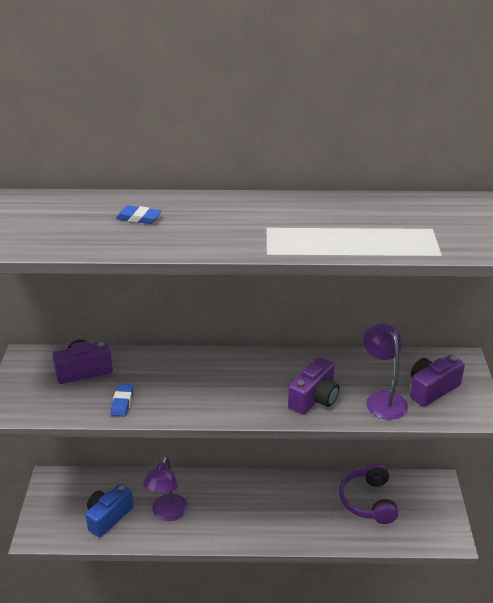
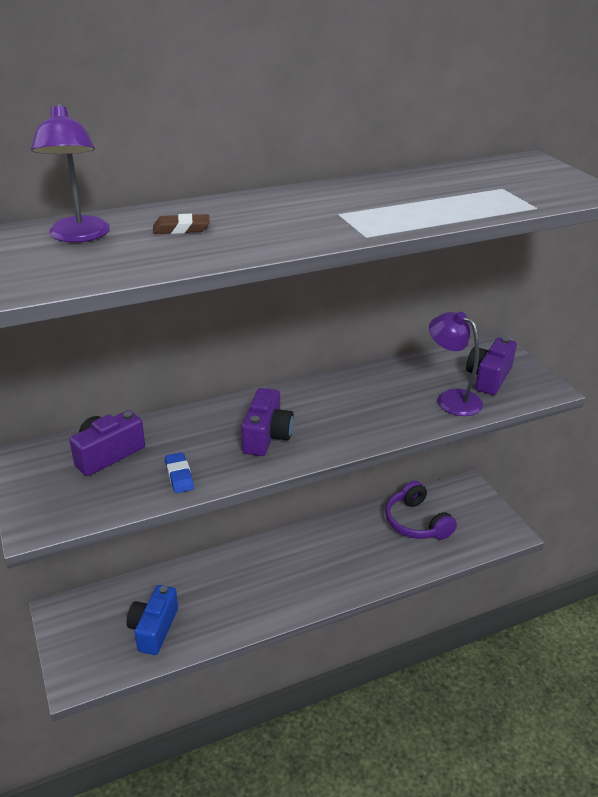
camera: 25 degrees left, 0 degrees up
(138, 218) = (181, 229): blue eraser -> brown eraser
(167, 514) = (220, 602): purple lamp -> purple lamp (79, 236)
(314, 398) = (386, 415): purple camera -> purple camera (266, 436)

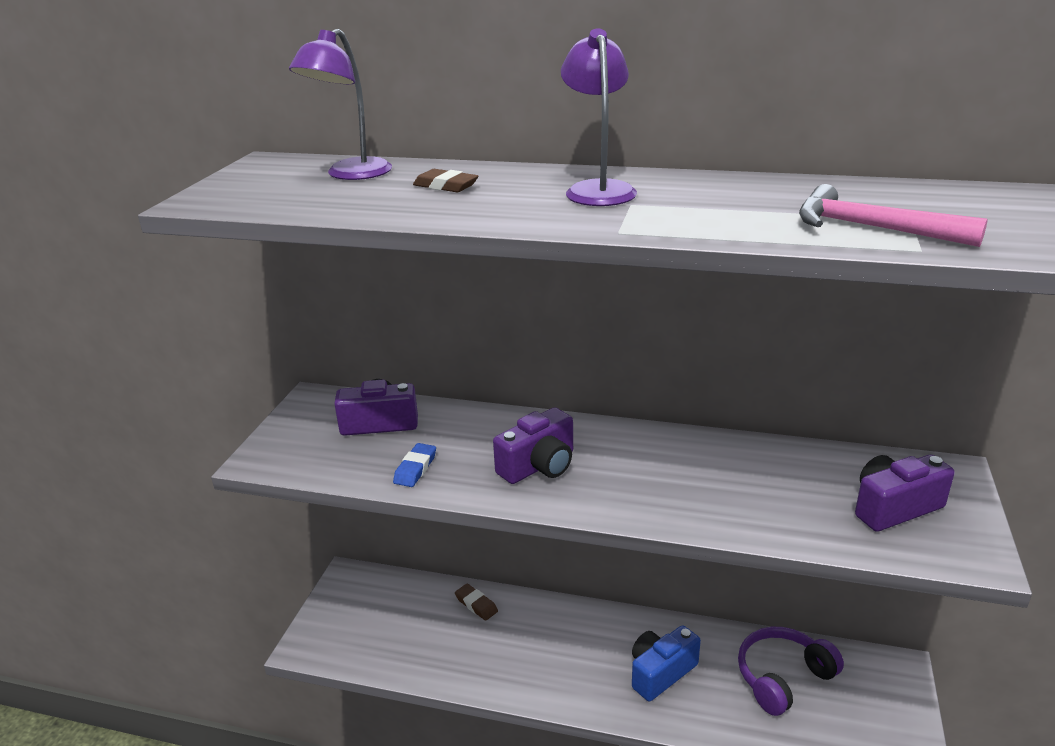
camera: 40 degrees right, 5 degrees down
(154, 629) = (406, 638): blue camera -> blue camera (661, 672)
(186, 578) = (476, 604): none -> brown eraser
(416, 522) = (783, 677): purple headphones -> purple headphones turned 45 degrees clockwise
(451, 398) = (808, 512): purple lamp -> purple lamp (598, 189)
(494, 199) = (871, 228): none -> pink hammer

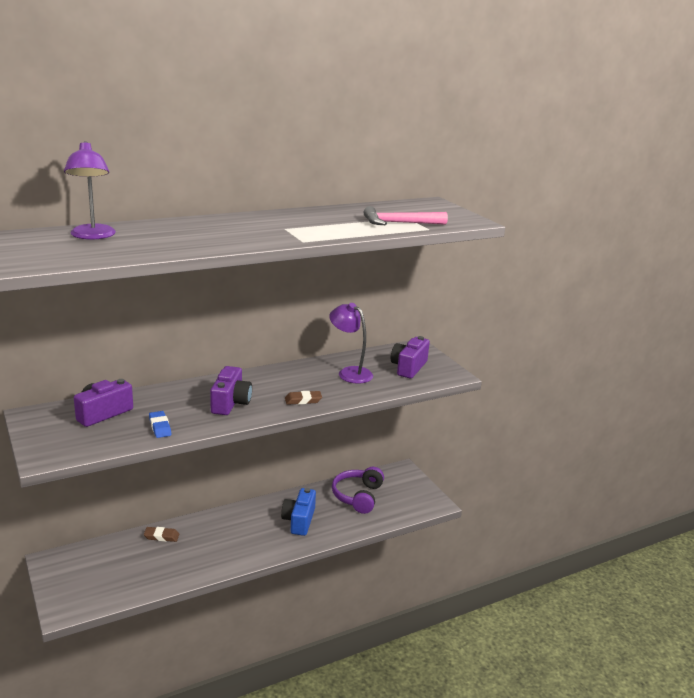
camera: 45 degrees left, 5 degrees down
(446, 186) = (168, 234): brown eraser -> brown eraser (303, 400)
(598, 189) = (255, 224): purple lamp -> purple lamp (349, 373)

